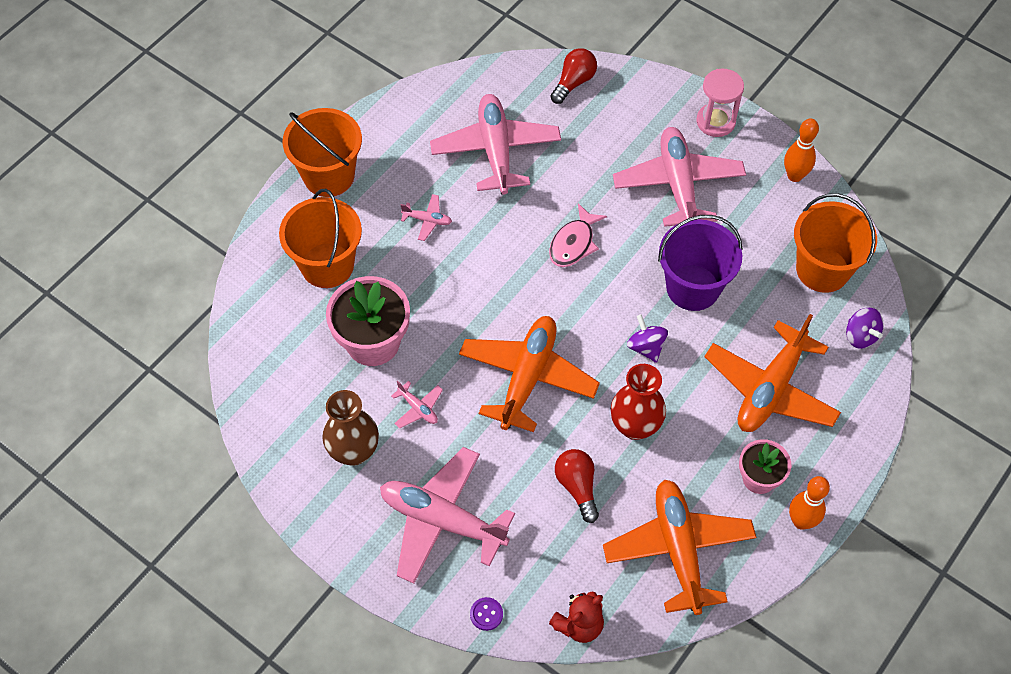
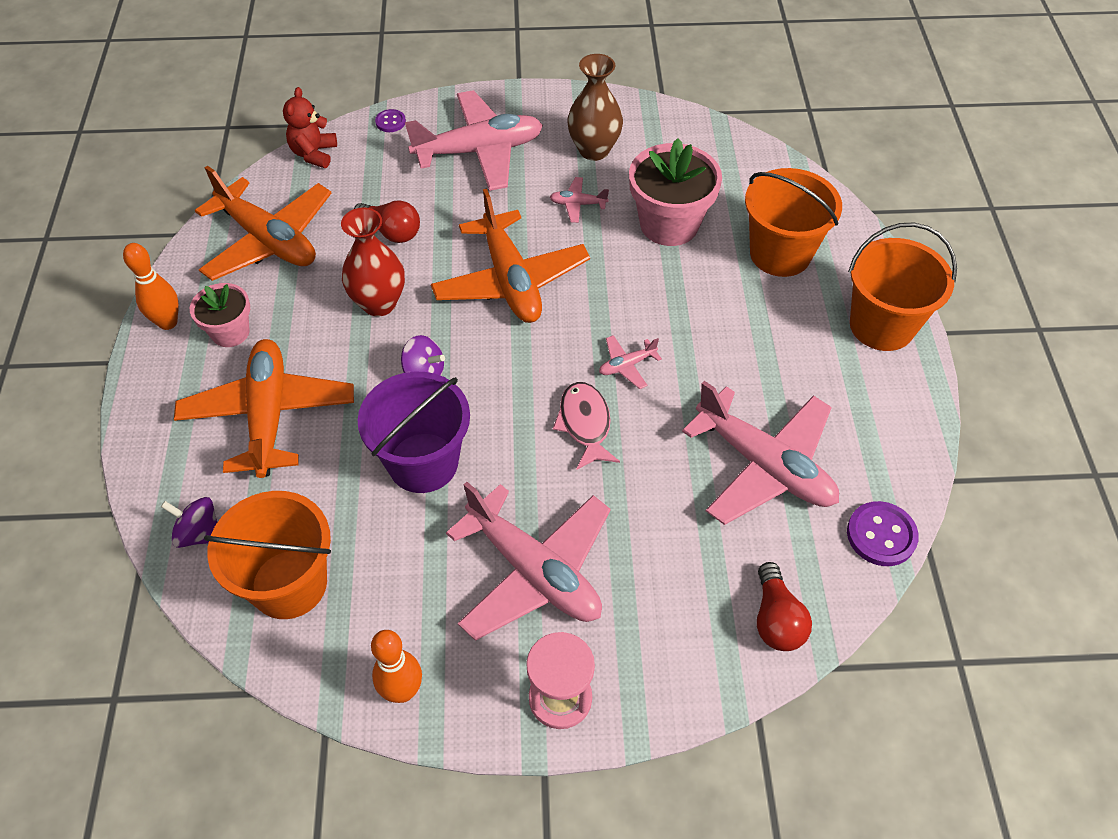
camera: 140 degrees right, 5 degrees down
(427, 220) = (745, 349): pink plane -> pink plane (627, 365)
(476, 79) = (881, 535): none -> purple button

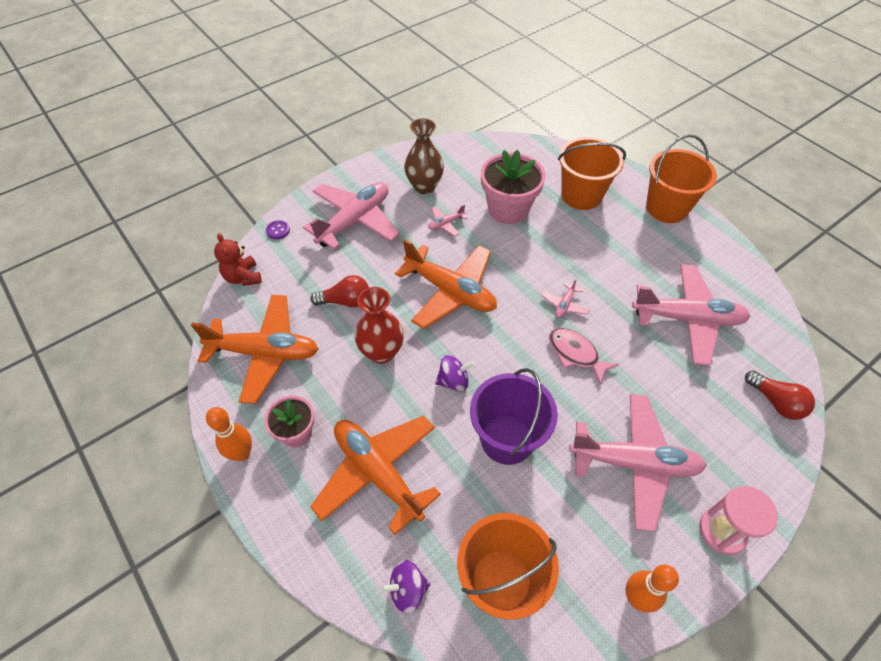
camera: 35 degrees left, 0 degrees up
(881, 535) = (775, 321): purple button -> none

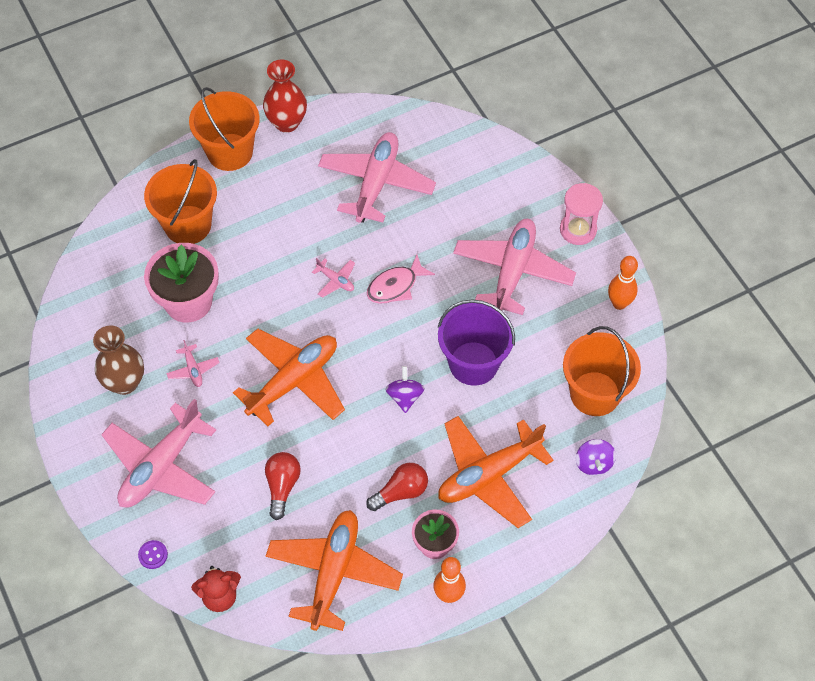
camera: 80 degrees left, 5 degrees up
(354, 221) = (161, 466): pink plane -> pink plane turned 105 degrees counterclockwise
(381, 352) = (357, 457): red vase -> red vase (287, 123)
(775, 402) = (475, 150): red light bulb -> red light bulb (401, 492)

